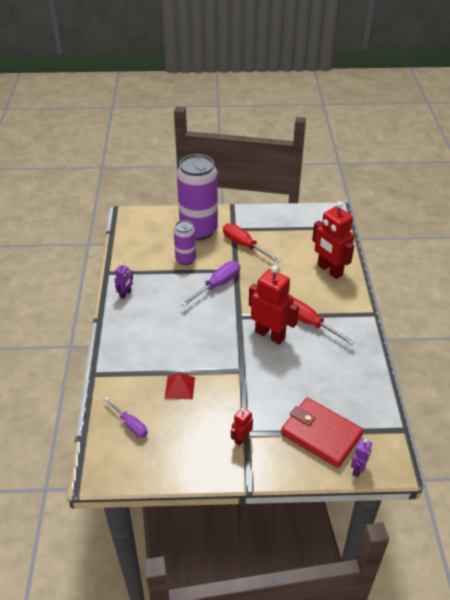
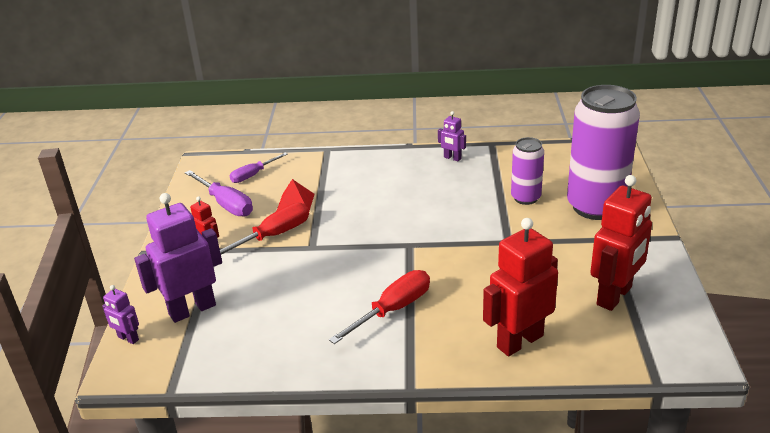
camera: 95 degrees right, 10 degrees down
(217, 285) = (473, 226): purple screwdriver -> purple screwdriver (226, 204)
(244, 245) = (568, 249): red screwdriver -> red screwdriver (273, 236)
(270, 335) = (371, 271): red robot -> red robot (614, 296)
(321, 434) = (192, 309): red wallet -> purple robot

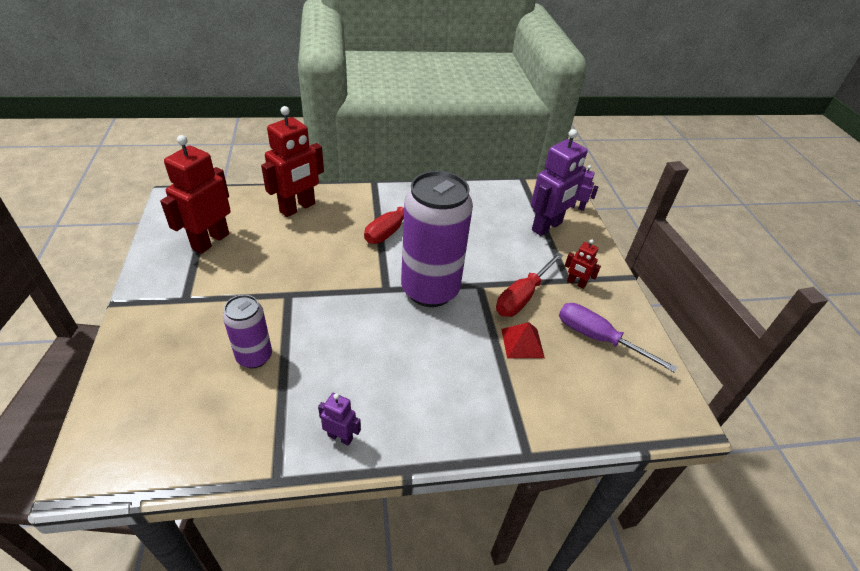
camera: 165 degrees right, 10 degrees up
(253, 175) = (599, 391): purple screwdriver -> none
(596, 207) = (176, 344): purple can -> purple can (430, 290)

